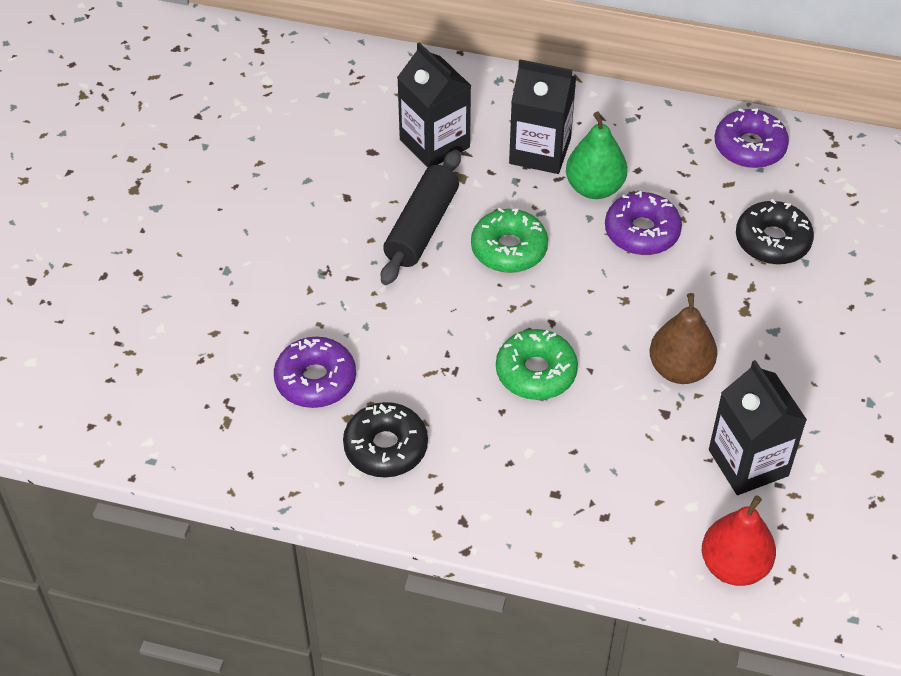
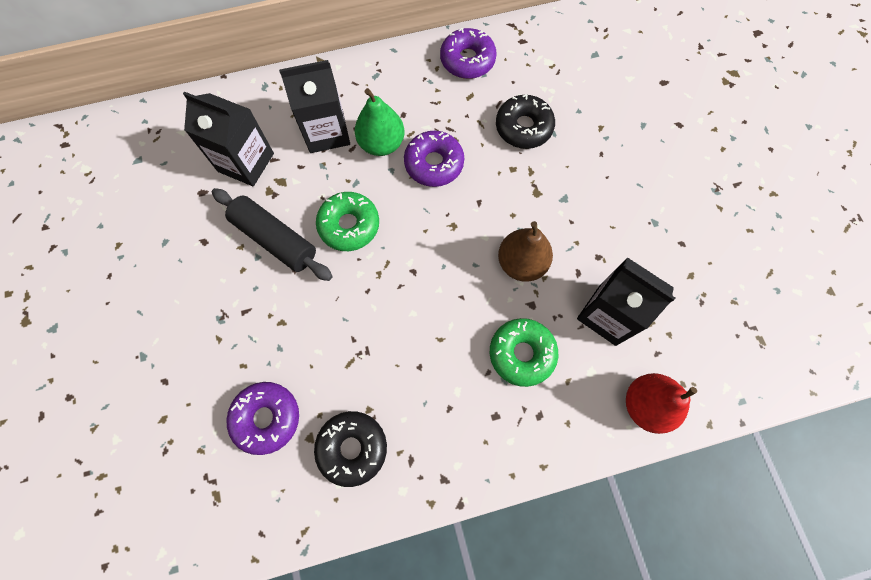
camera: 30 degrees left, 20 degrees up
(422, 227) = (275, 239): black rolling pin -> black rolling pin turned 45 degrees counterclockwise
(536, 372) = (425, 320): green donut -> green donut (521, 353)

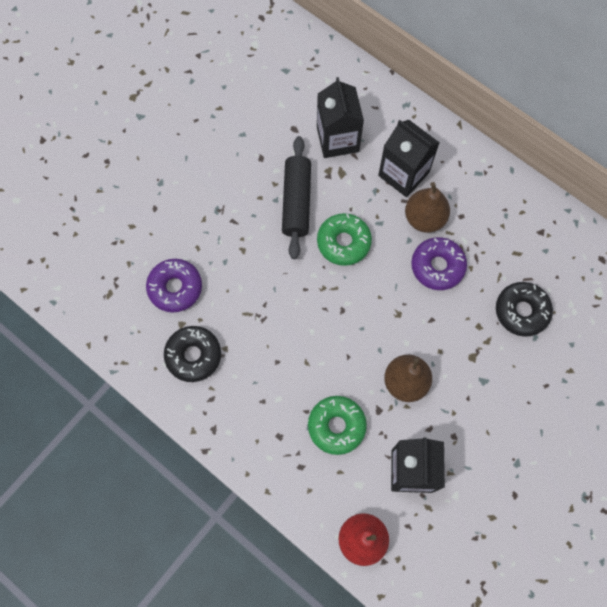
camera: 55 degrees right, 0 degrees up
(381, 144) = (424, 218): green pear -> brown pear
(467, 60) = (548, 230): purple donut -> none

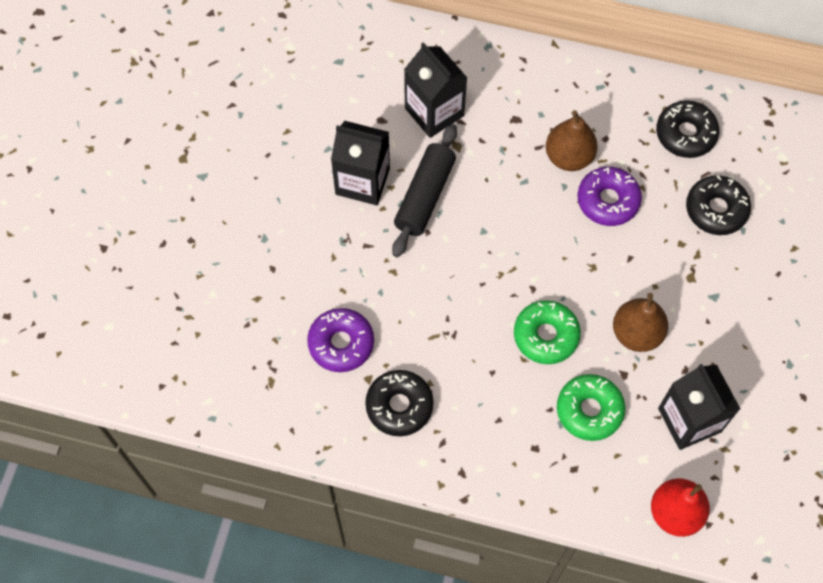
camera: 25 degrees left, 5 degrees down
(296, 202) = (424, 196): black rolling pin -> black rolling pin turned 45 degrees clockwise
(343, 242) = (497, 217): green donut -> green donut (546, 335)
(403, 174) = (523, 120): black carton -> black carton (362, 181)
(528, 240) = (685, 134): none -> black donut

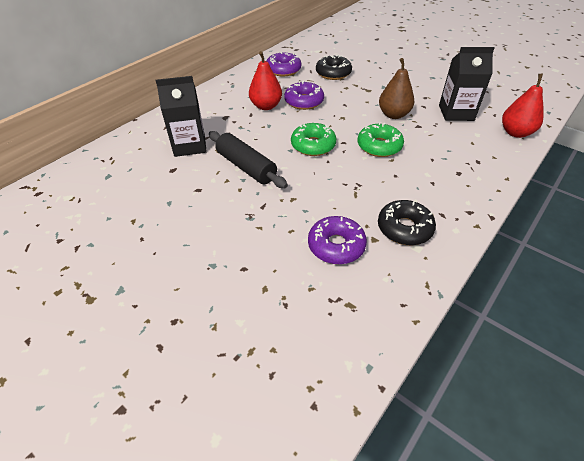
camera: 65 degrees left, 20 degrees down
(362, 181) = (210, 192): black carton -> none
(569, 157) = (266, 106): brown pear -> red pear
(589, 410) = (438, 144): green donut -> green donut (313, 145)
(685, 134) = (283, 70): black donut -> purple donut

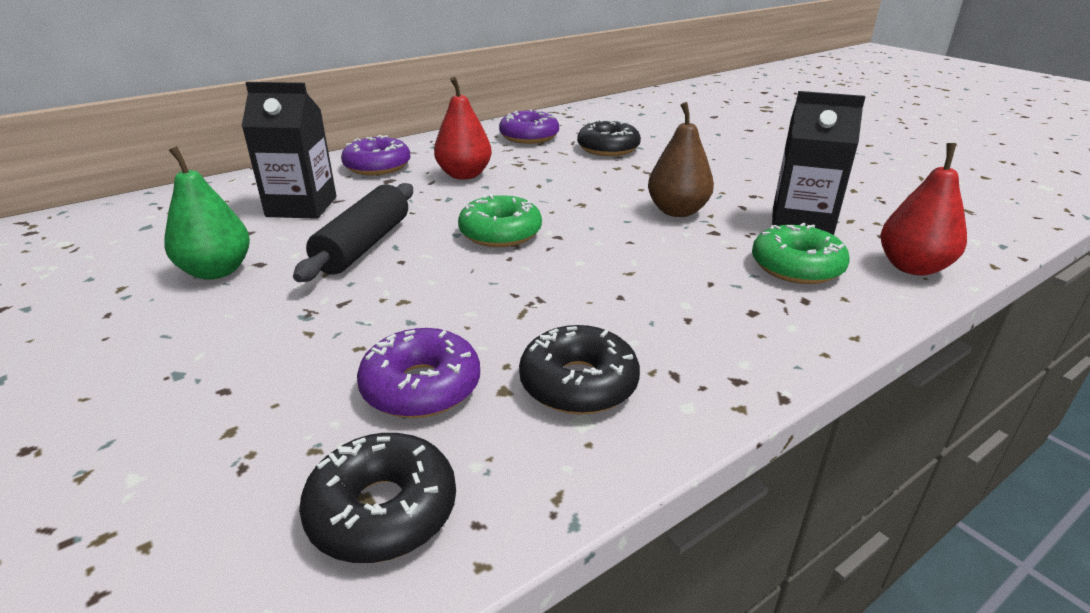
camera: 15 degrees right, 15 degrees down
(178, 199) = (217, 271): none -> green pear
(246, 167) = (363, 245): black rolling pin -> black rolling pin turned 45 degrees clockwise
(304, 101) = (531, 176): purple donut -> purple donut (377, 166)
(361, 308) = (383, 510): none -> black donut
(379, 146) = (619, 250): green donut -> green donut (796, 267)

